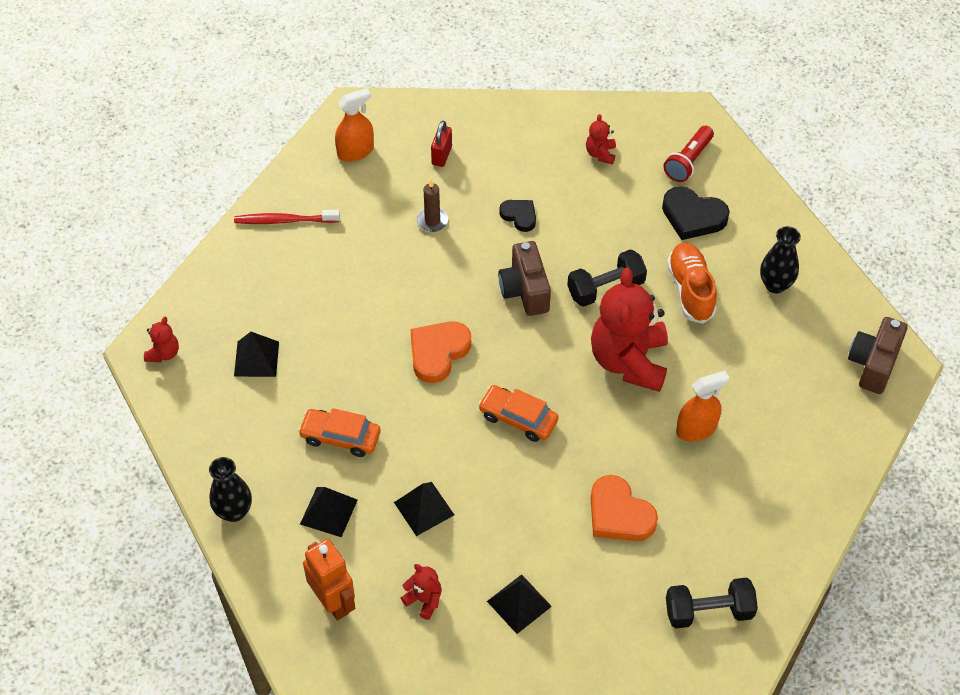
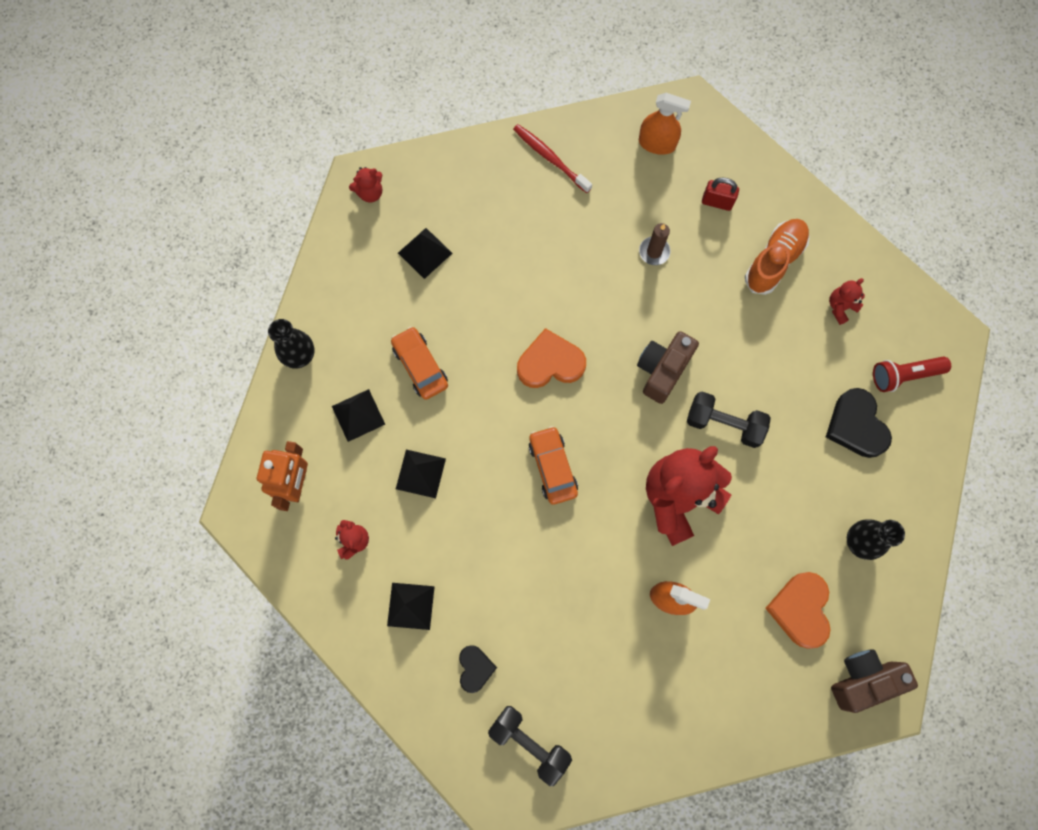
camera: 45 degrees right, 20 degrees up
(442, 155) = (717, 202): red padlock -> red padlock turned 45 degrees clockwise
(519, 216) = (722, 305): black heart -> black heart (475, 668)
(619, 514) = (545, 609): orange heart -> orange heart (800, 609)
(690, 290) = (787, 485): orange shoe -> orange shoe (774, 261)

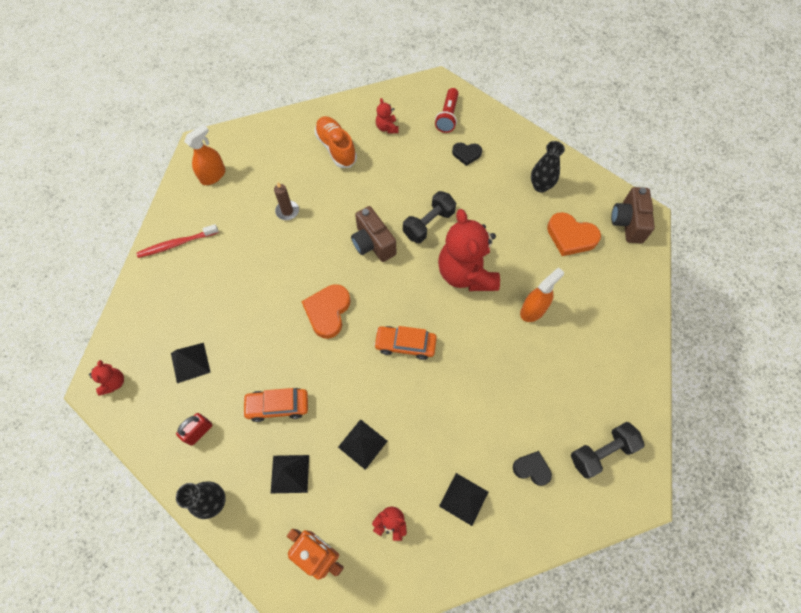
camera: 65 degrees left, 10 degrees down
(717, 202) = (277, 161): red padlock -> red padlock (199, 432)
(856, 425) = (466, 154): black heart -> black heart, size x0.61

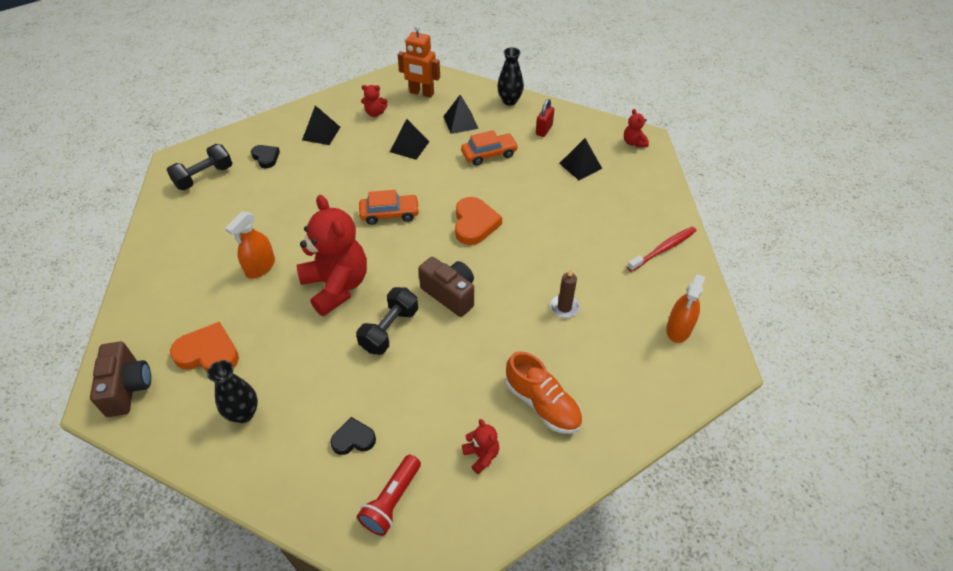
camera: 165 degrees right, 15 degrees down
(447, 116) = (392, 501): red flashlight -> red flashlight turned 150 degrees counterclockwise
(532, 469) = (266, 157): black heart -> black heart turned 135 degrees counterclockwise

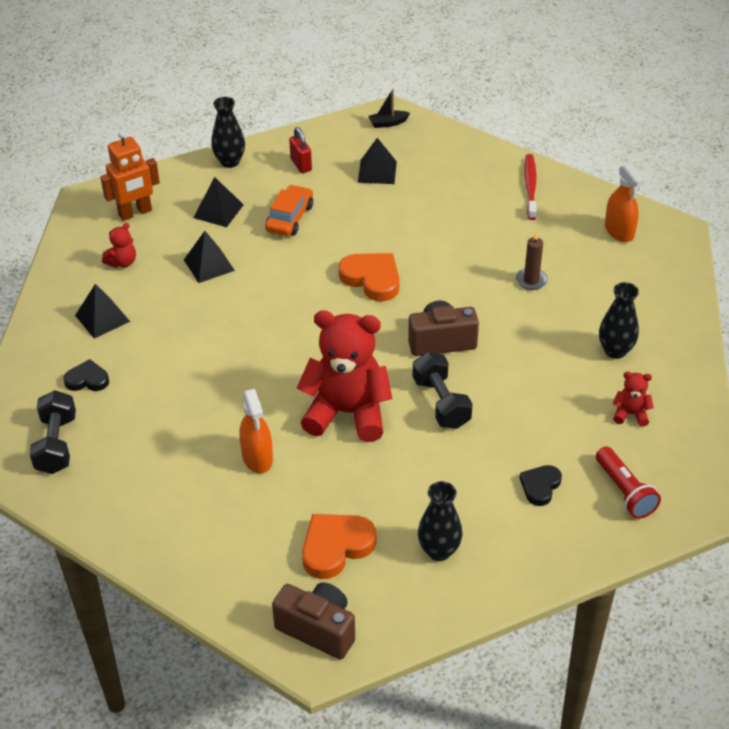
camera: 50 degrees left, 5 degrees down
(390, 214) = (291, 328): orange car -> none
(542, 404) = (615, 351): orange shoe -> black vase
(634, 143) = (388, 123): red teddy bear -> black boat

